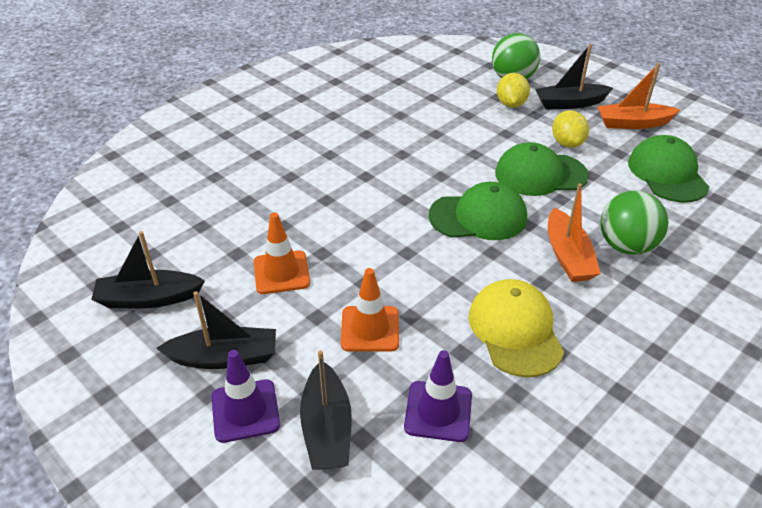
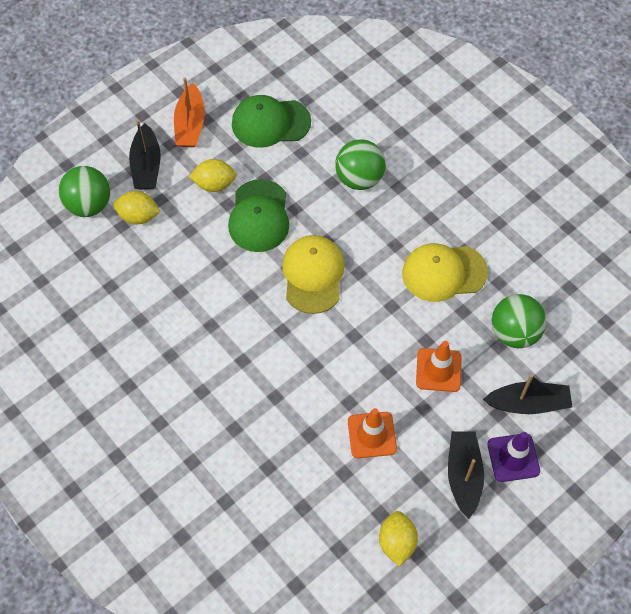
camera: 85 degrees left, 20 degrees up
(149, 298) = (397, 542): black boat -> yellow lemon
(438, 411) = (514, 333): purple traffic cone -> green ball
(478, 217) = (313, 275): green cap -> yellow cap
(568, 256) = (367, 220): orange boat -> none

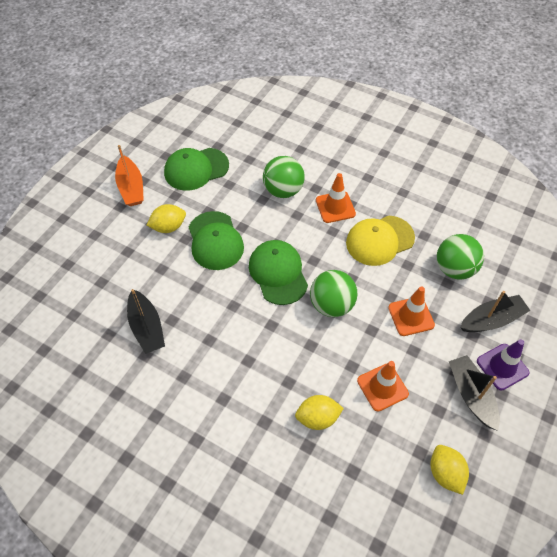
camera: 20 degrees left, 5 degrees down
(89, 205) = (66, 273): green ball -> green ball (331, 305)
(138, 216) = (113, 270): yellow lemon -> yellow lemon (317, 418)
(146, 166) = (106, 228): black boat -> black boat (146, 327)
(313, 275) = (278, 273): yellow cap -> green cap
(410, 217) = (335, 207): none -> orange traffic cone

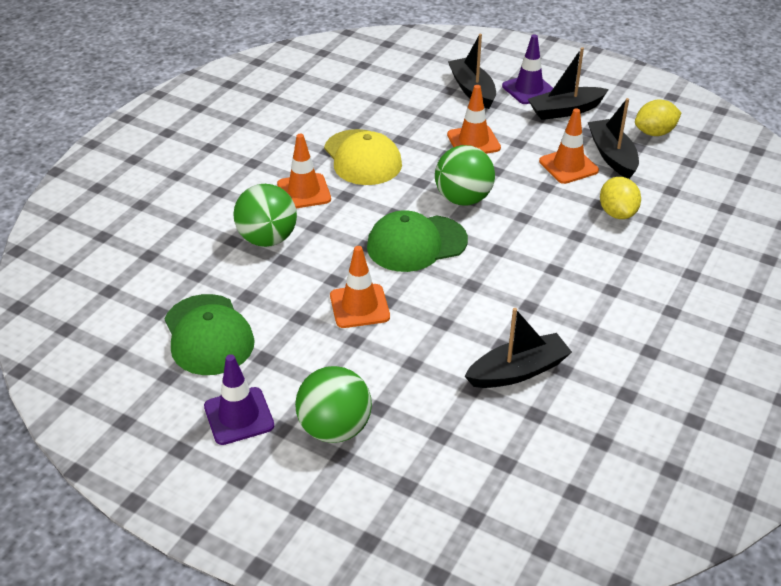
camera: 90 degrees left, 15 degrees down
(131, 187) = (239, 416): orange boat -> purple traffic cone
(168, 227) = (330, 360): yellow lemon -> none
(215, 241) = (359, 306): green cap -> orange traffic cone
(402, 427) = (612, 156): none -> black boat
(454, 269) = (405, 107): green ball -> green ball (335, 428)

